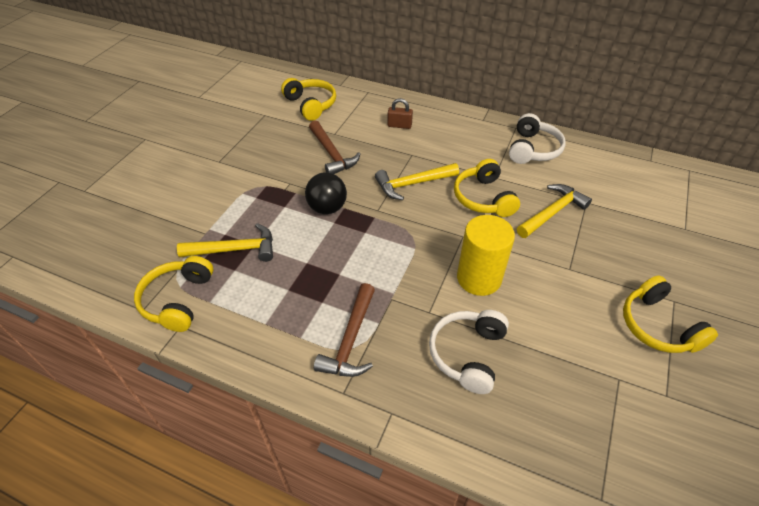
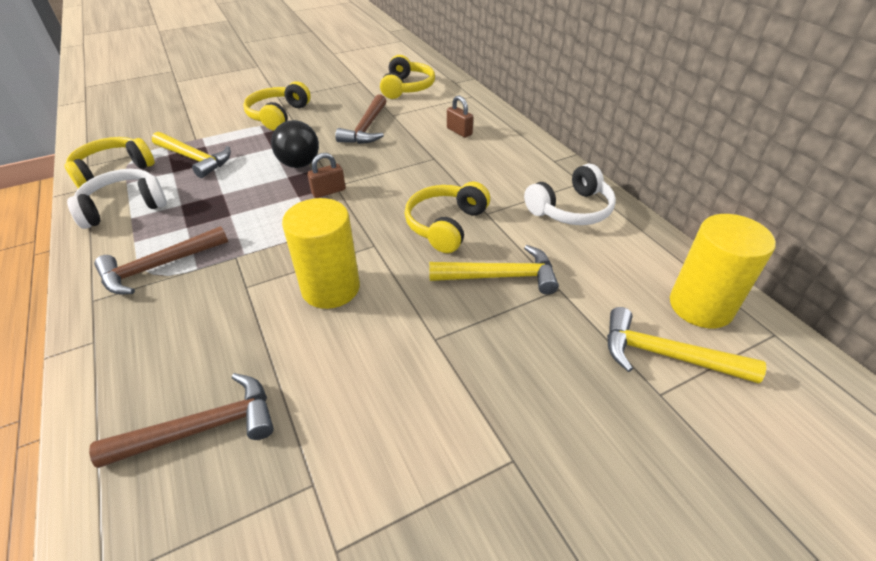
camera: 40 degrees right, 5 degrees down
(380, 217) = (328, 191): none -> brown padlock
(413, 184) = (397, 181): yellow hammer -> yellow hammer (666, 355)
(467, 354) = (218, 342): white headphones -> white headphones (124, 207)
(533, 400) = (202, 428): none -> brown hammer
(650, 173) = (700, 306): none -> yellow cylinder
(657, 326) = (446, 469): yellow headphones -> yellow headphones (278, 115)

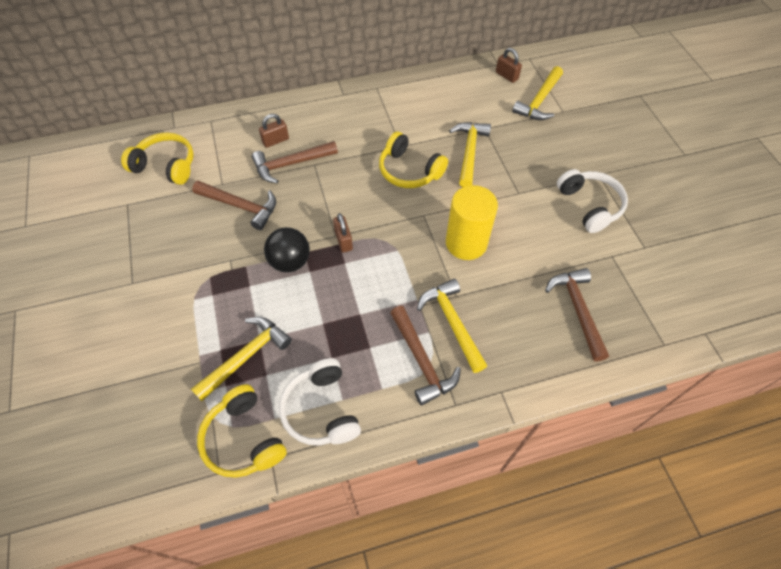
camera: 80 degrees left, 15 degrees up
(205, 287) = (452, 323): none -> yellow hammer
(278, 115) = (177, 282): yellow headphones -> none
(429, 145) = (291, 164): none -> brown hammer
(571, 209) = (407, 102): white headphones -> white headphones (590, 205)
(700, 306) = (506, 76): yellow cylinder -> brown padlock

